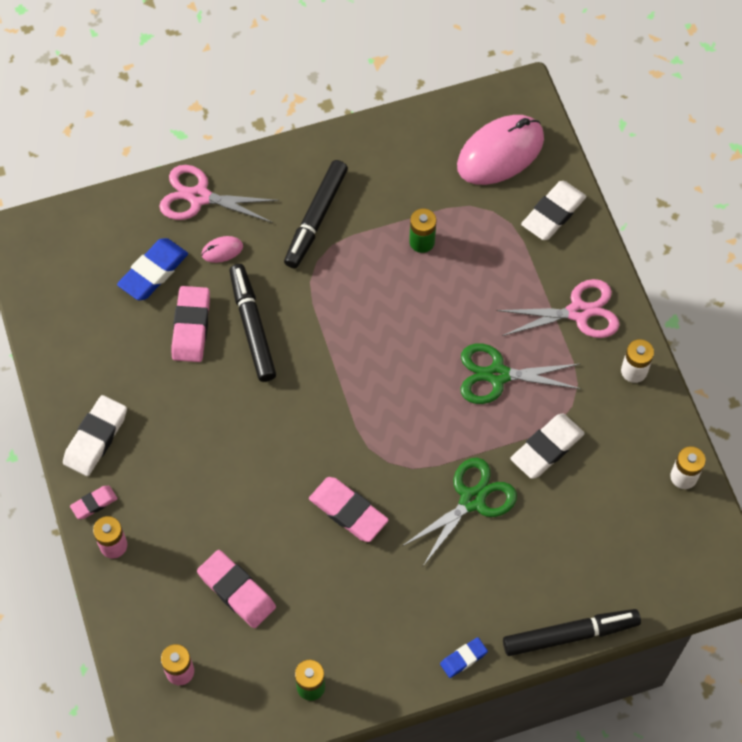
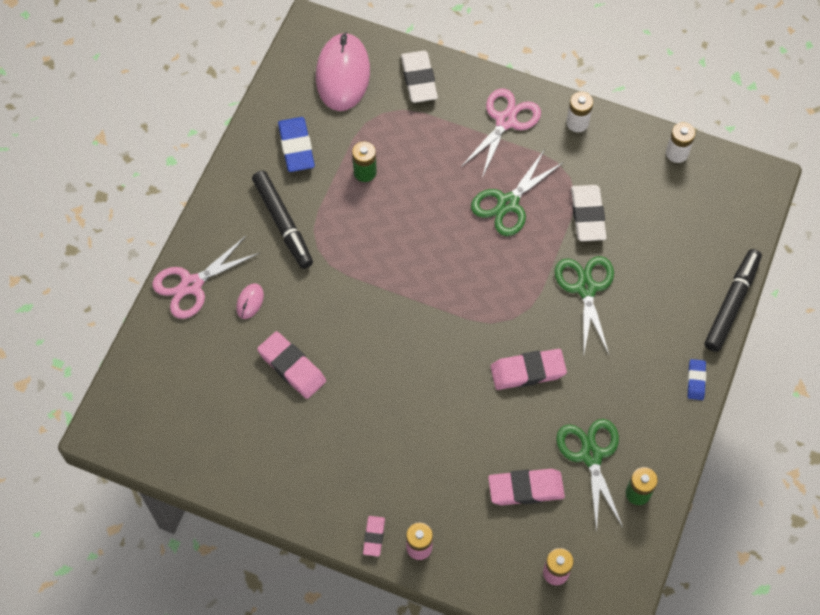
camera: 50 degrees left, 0 degrees up
(95, 438) = (322, 497): white eraser -> none
(153, 272) = (223, 360): blue eraser -> blue eraser (296, 147)
(252, 327) = (329, 327): black marker -> none
(313, 622) = (591, 455): none -> green scissors

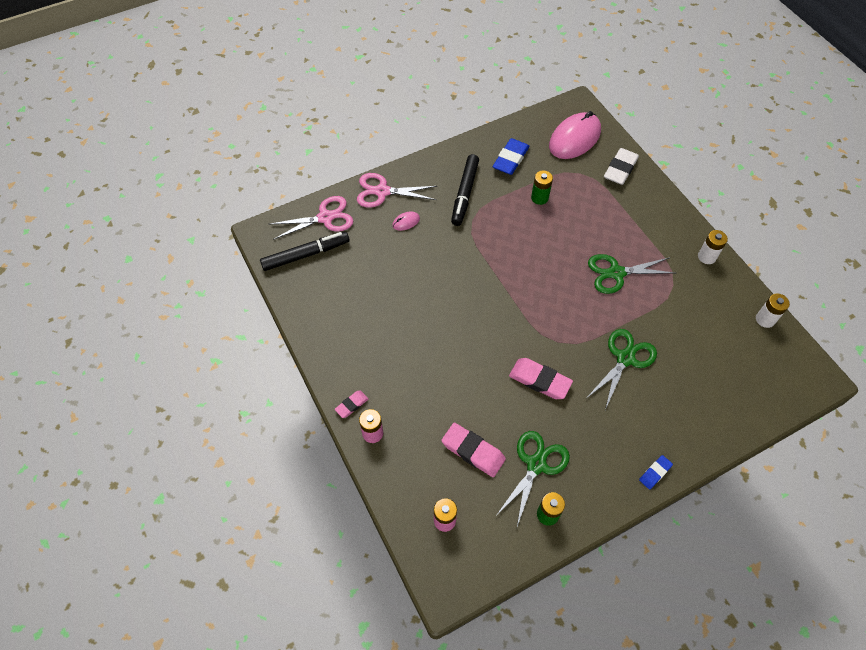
camera: 40 degrees right, 5 degrees down
(292, 367) = (396, 273): pink eraser -> none
(505, 121) = (657, 226): pink scissors -> pink scissors (325, 218)
(587, 215) = (665, 315): white eraser -> none
(731, 303) = (726, 442): black marker -> black marker (306, 254)

